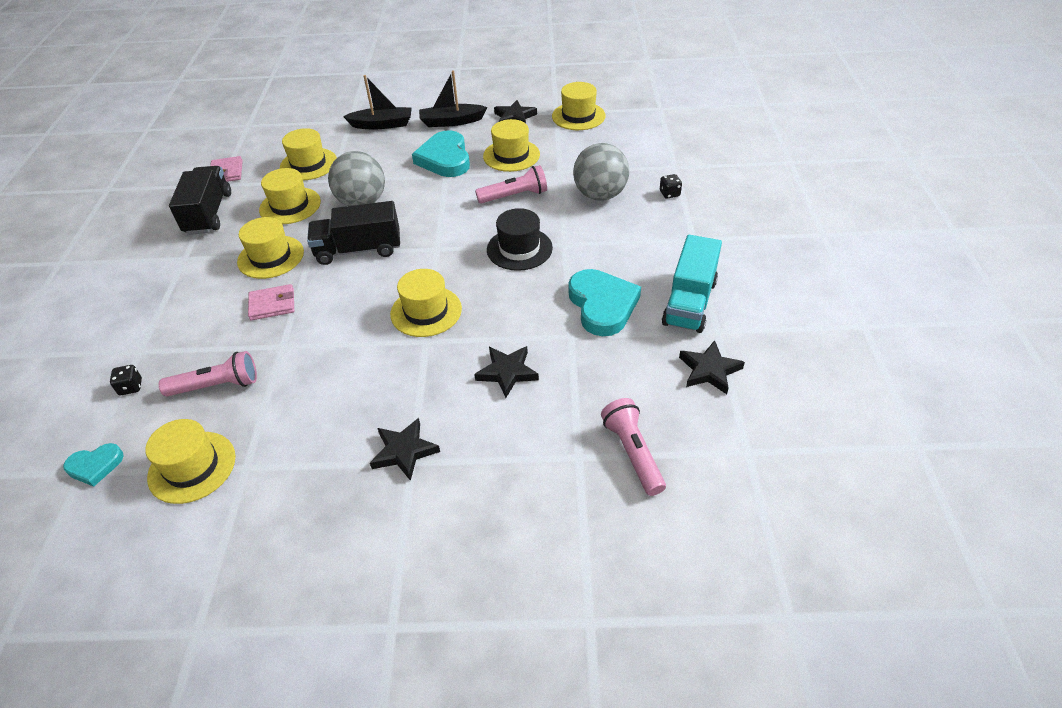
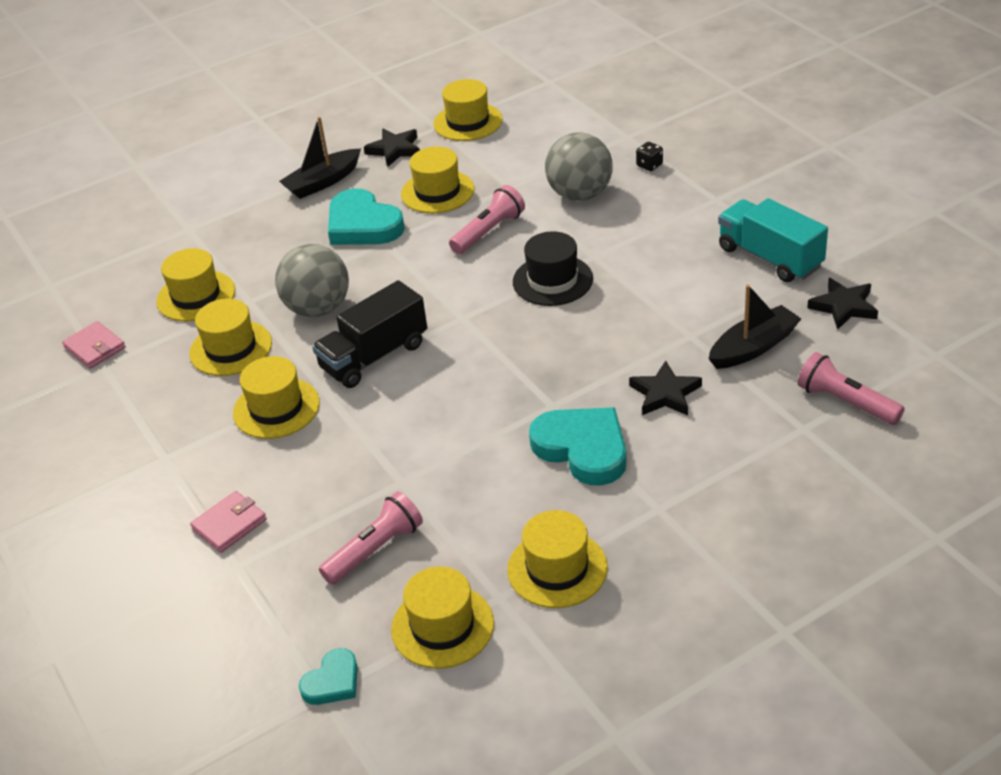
camera: 30 degrees left, 5 degrees down
(131, 387) = (275, 600): black dice -> none
(209, 213) = (133, 400): black truck -> none
(272, 304) = (340, 451): pink wallet -> pink wallet (229, 524)
(382, 124) = (237, 217): black boat -> black boat (753, 347)
(404, 451) = (642, 504): black star -> none
(426, 311) = (521, 380): yellow hat -> yellow hat (557, 569)
(602, 305) = (692, 295): turquoise heart -> turquoise heart (583, 448)
(689, 302) = (770, 257): turquoise truck -> turquoise truck turned 150 degrees clockwise

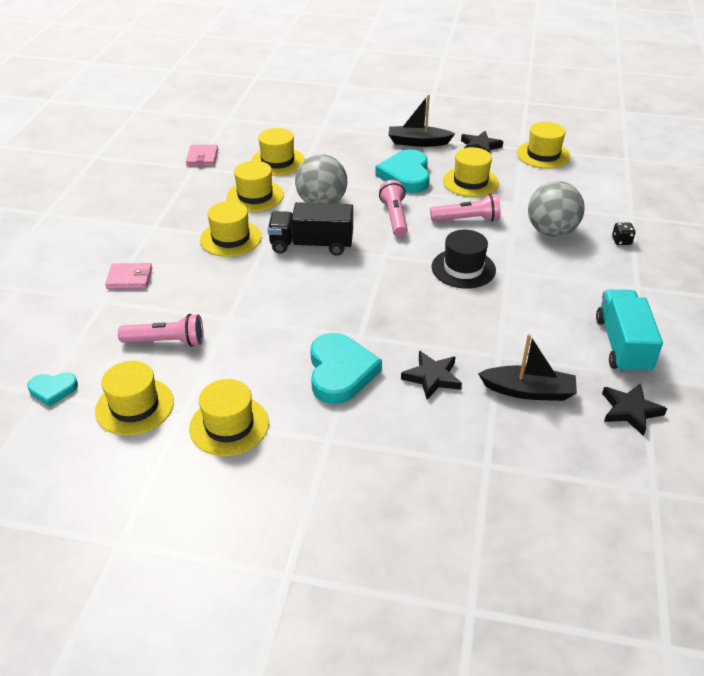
camera: 40 degrees right, 0 degrees up
(846, 402) = (540, 471): pink flashlight -> pink flashlight (394, 217)

